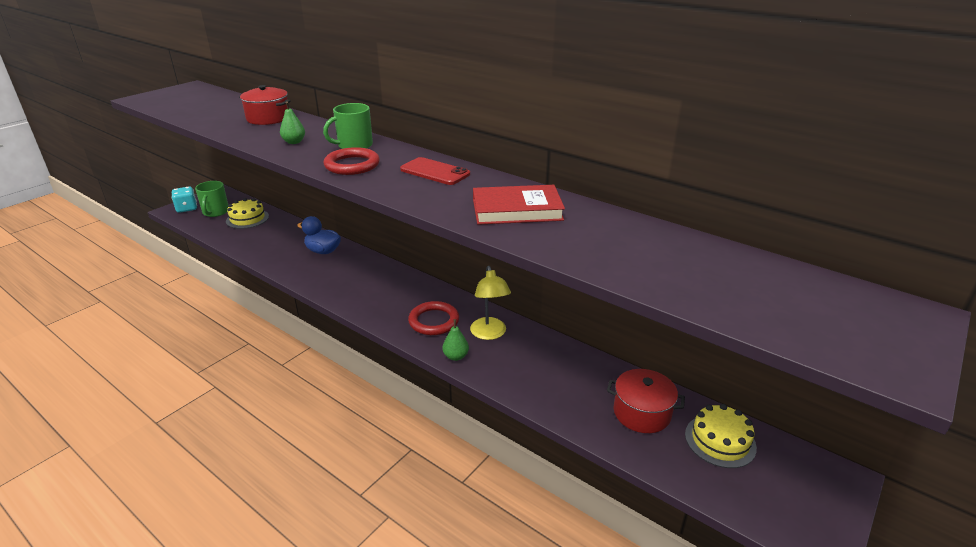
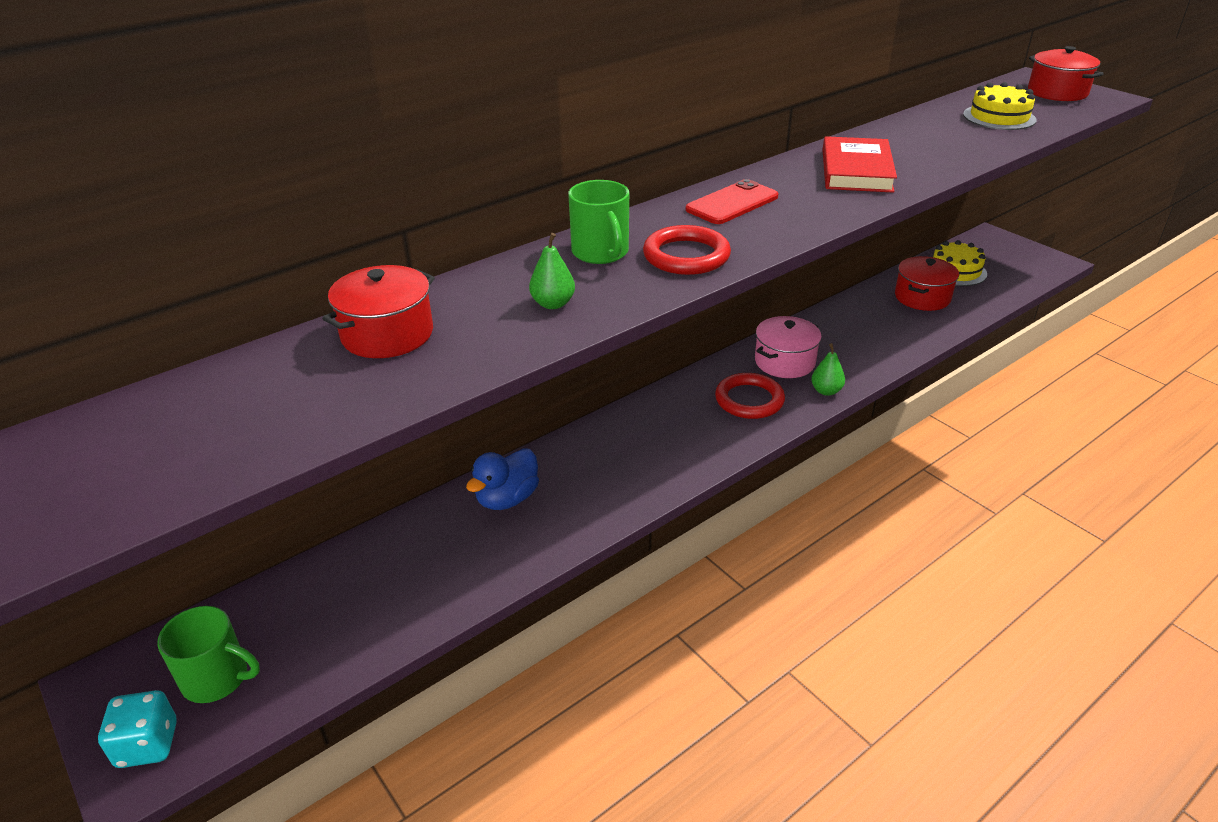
camera: 75 degrees left, 5 degrees up
(247, 219) = (297, 614): yellow cake -> yellow cake (999, 117)
(489, 334) = (784, 362): yellow lamp -> pink pot
(870, 328) = (1057, 92): none -> red pot

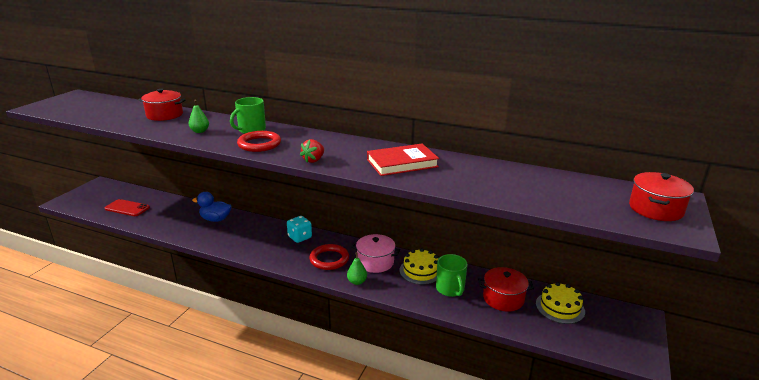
camera: 60 degrees right, 10 degrees down
(147, 745) = (75, 199): turquoise dice -> turquoise dice (300, 237)
(217, 678) = (104, 199): green mug -> green mug (450, 289)
(732, 203) = (326, 143): red phone -> red phone (127, 208)
(799, 225) = (313, 160): none -> red strawberry
(999, 117) = (558, 193): yellow cake -> yellow cake (420, 271)

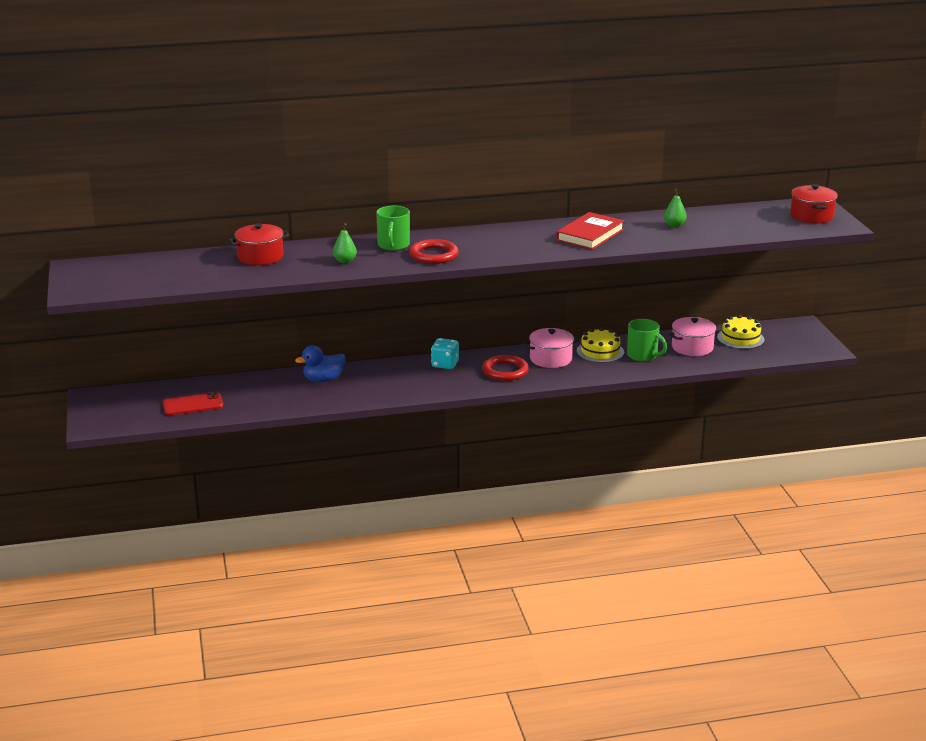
camera: 35 degrees left, 0 degrees up
(313, 160) = (513, 254): red strawberry -> none
(357, 282) = (558, 378): green pear -> green pear (674, 225)
(503, 298) = (692, 347): red pot -> pink pot

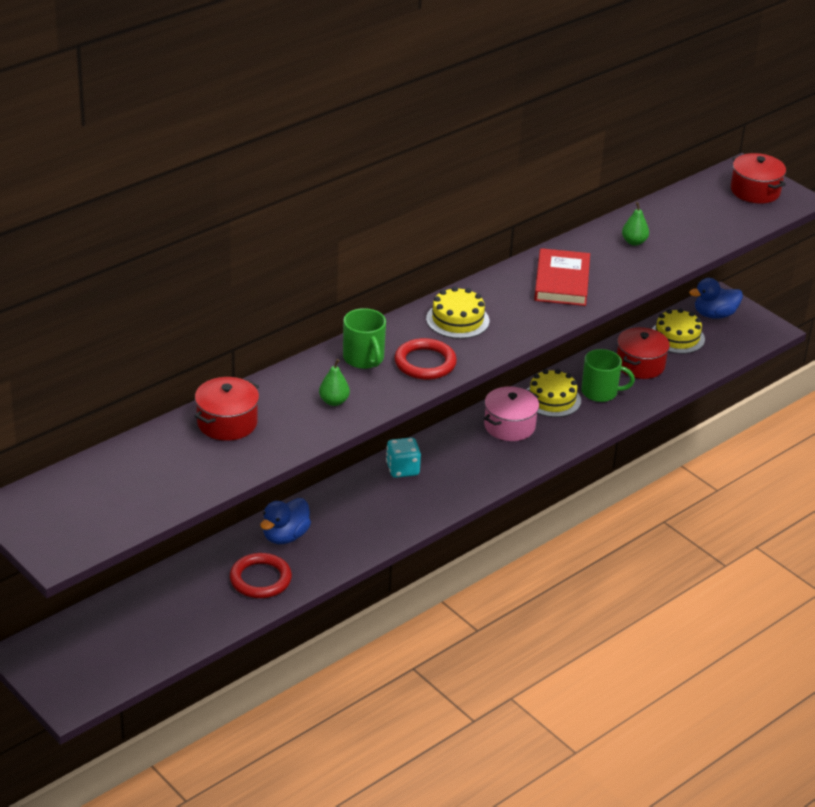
camera: 30 degrees left, 10 degrees up
(192, 405) = (164, 626): red phone -> none
(486, 239) = (457, 320): none -> yellow cake
(505, 371) = (476, 460): red ring -> red ring (260, 579)
(692, 347) = (640, 365): pink pot -> red pot
(786, 332) = (714, 315): none -> blue duck

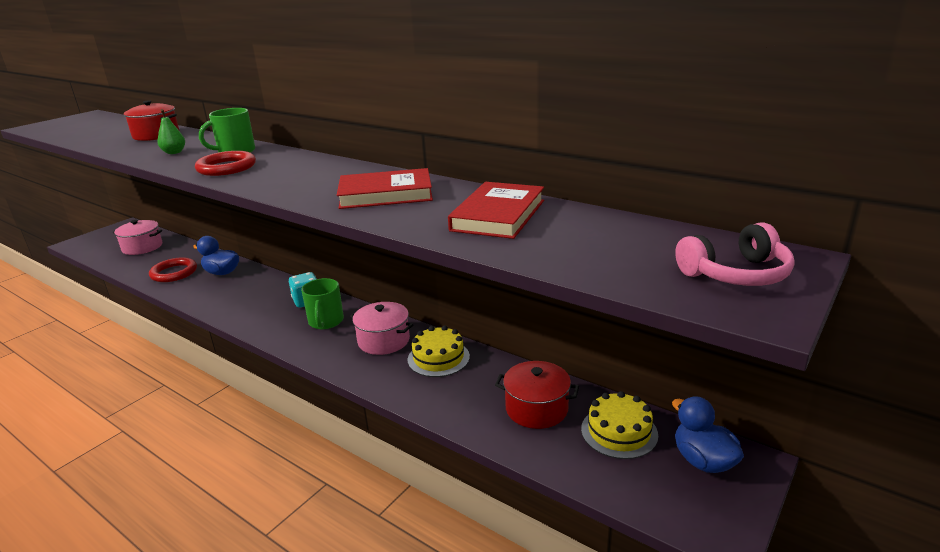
camera: 80 degrees right, 10 degrees down
(142, 620) = (142, 247): none -> pink pot
(457, 320) = (300, 168): yellow cake -> none
(600, 392) = (465, 387): green mug -> green mug (326, 321)
(634, 242) = (498, 215): green pear -> red book
(755, 191) = (736, 274): red pot -> pink headphones

